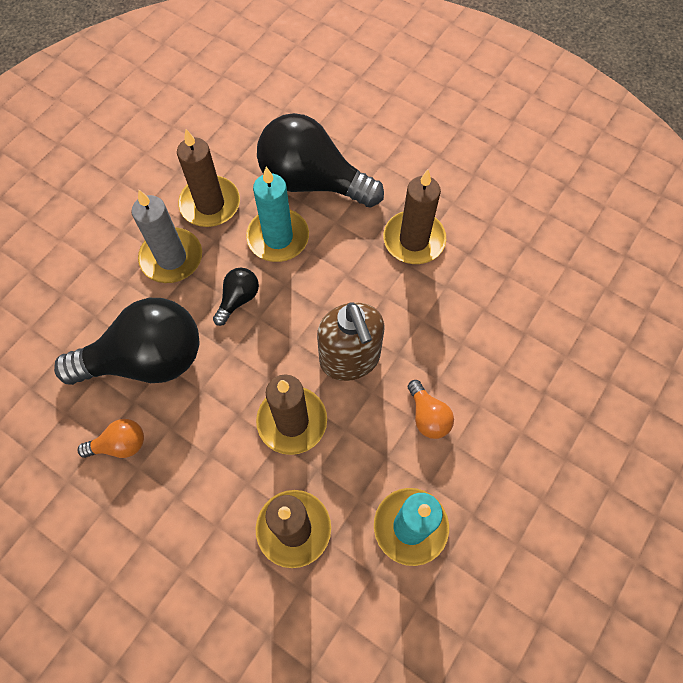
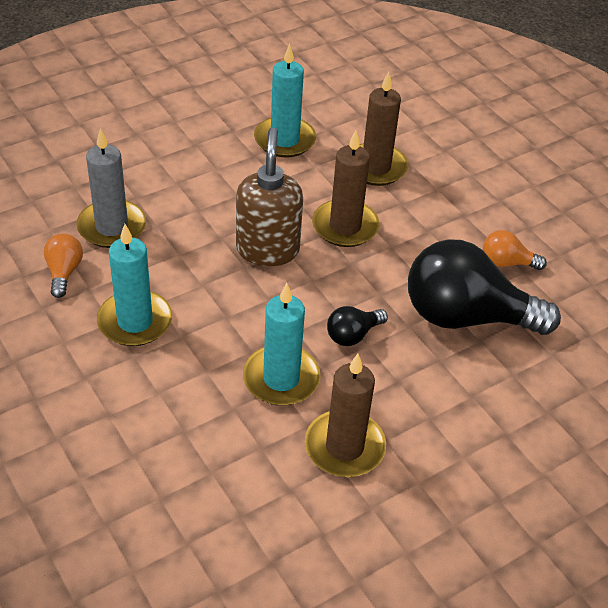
camera: 160 degrees left, 20 degrees down
(171, 258) = (412, 402): grey candle -> grey candle (112, 227)
(312, 182) = (206, 426): black light bulb -> none
(414, 240) = (135, 321): brown candle -> turquoise candle
(428, 416) = (225, 191): orange light bulb -> orange light bulb (64, 272)

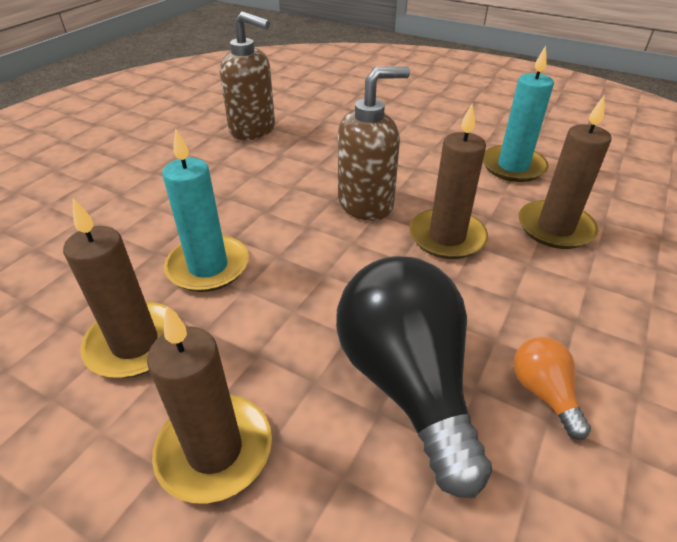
camera: 65 degrees right, 5 degrees down
(64, 272) = (253, 130): orange light bulb -> brown soap dispenser
(112, 227) = (316, 131): grey candle -> none
(135, 321) = (225, 172): turquoise candle -> none
(353, 335) = (300, 294): black light bulb -> none
(465, 426) = (215, 450): none -> brown candle

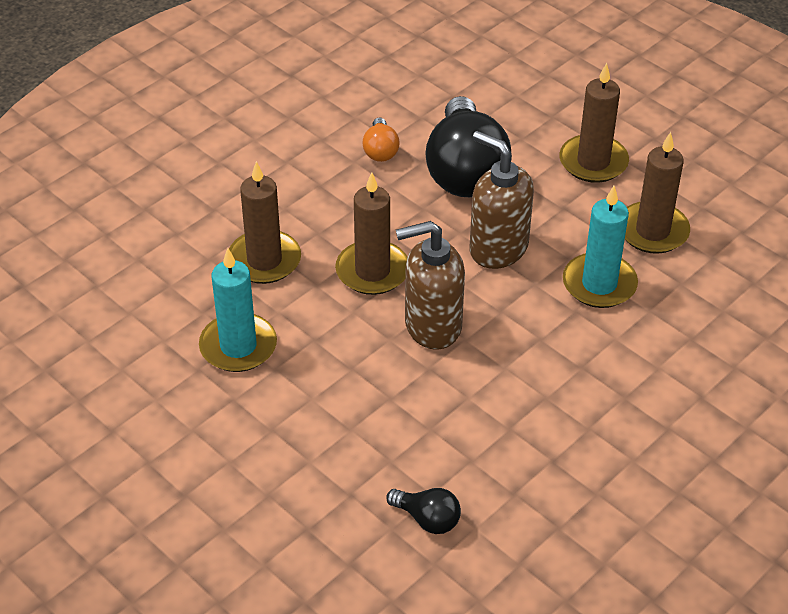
camera: 165 degrees left, 5 degrees up
(253, 130) = (538, 490): brown soap dispenser -> brown soap dispenser (498, 248)
(322, 111) = (427, 519): none -> black light bulb

